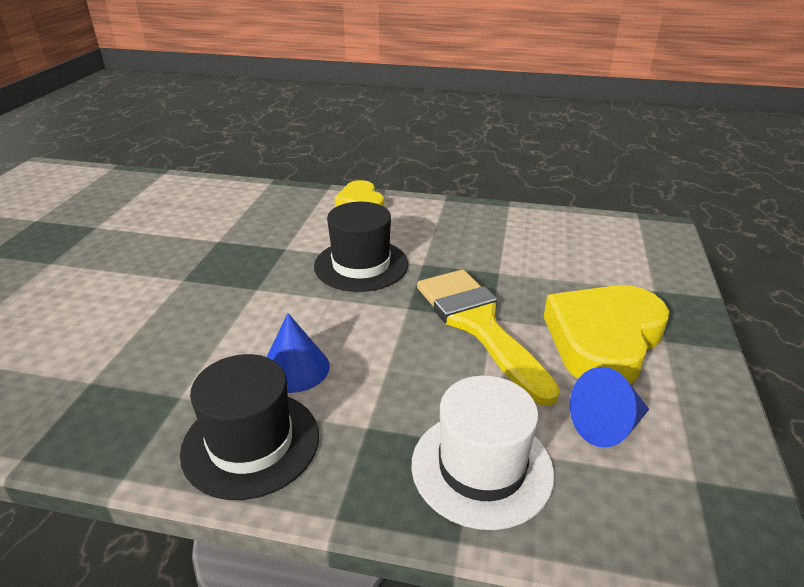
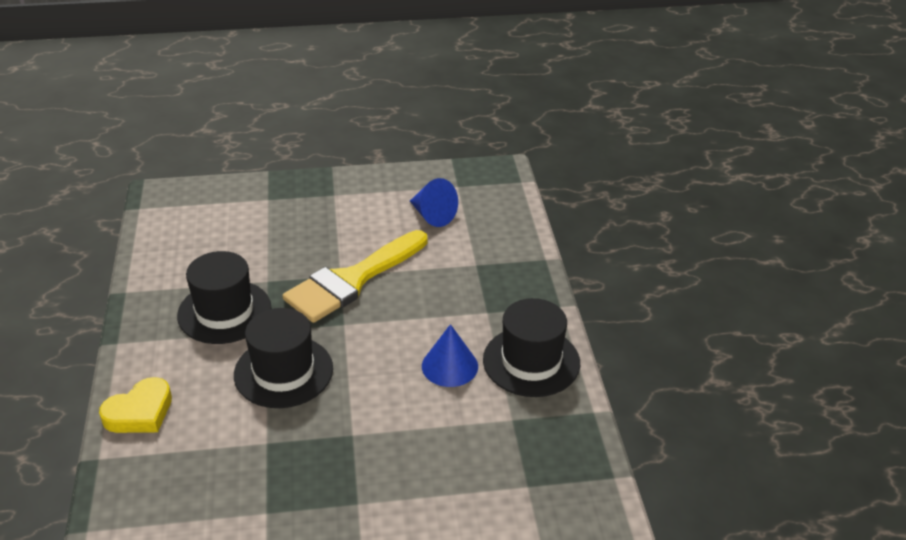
camera: 110 degrees left, 5 degrees up
(460, 245) = (224, 312): none -> black hat
(482, 468) = (492, 258): white hat -> none
(603, 340) = (346, 220): yellow heart -> none

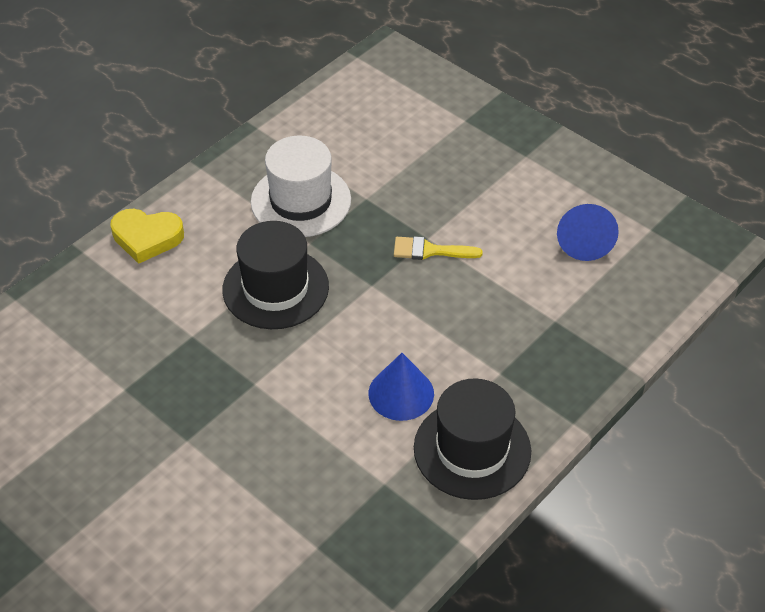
camera: 50 degrees right, 10 degrees up
(224, 312) = (301, 201): black hat -> white hat
(352, 280) = (430, 251): yellow brush -> yellow brush, size x0.45

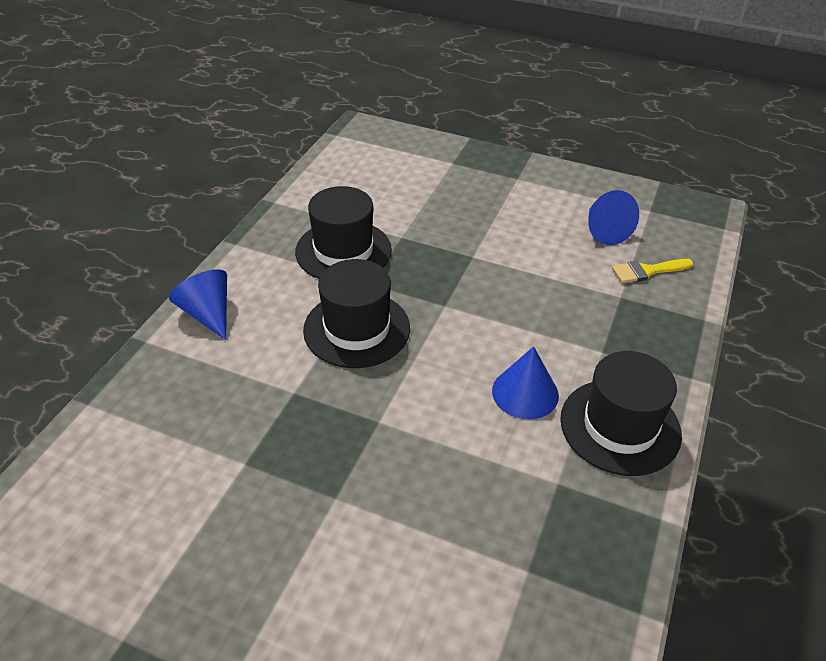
camera: 20 degrees left, 5 degrees down
(147, 238) = (208, 314): yellow heart -> blue cone
(301, 201) = (343, 251): white hat -> black hat
(430, 251) = (481, 265): yellow brush -> yellow brush (647, 271)

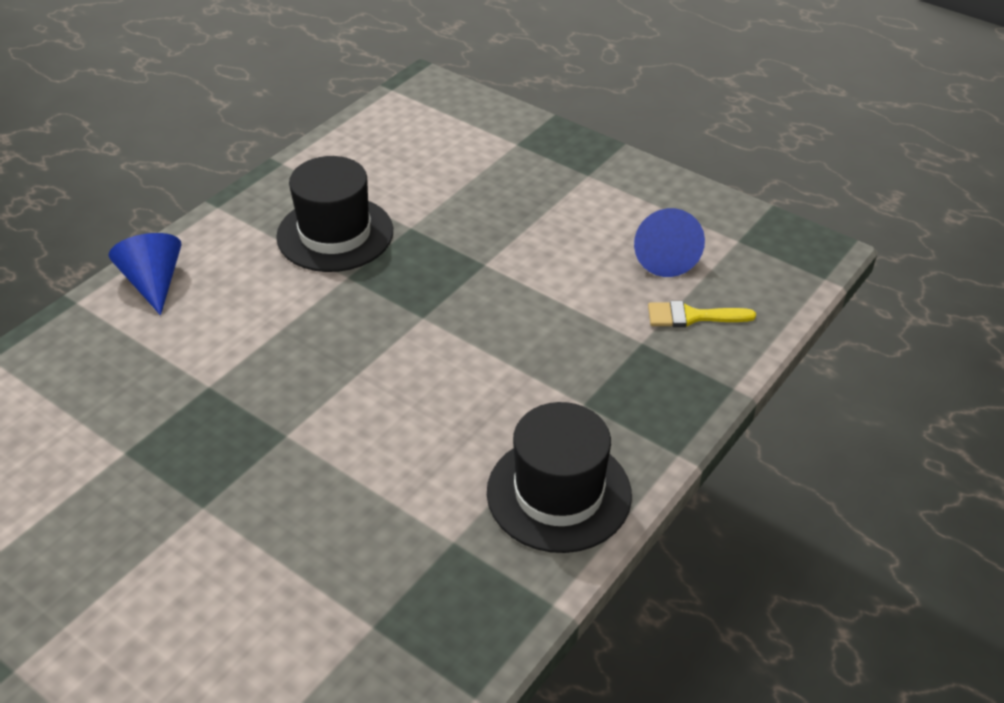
camera: 15 degrees right, 0 degrees up
(356, 329) = (309, 327): black hat -> none
(525, 393) = (466, 434): blue cone -> none

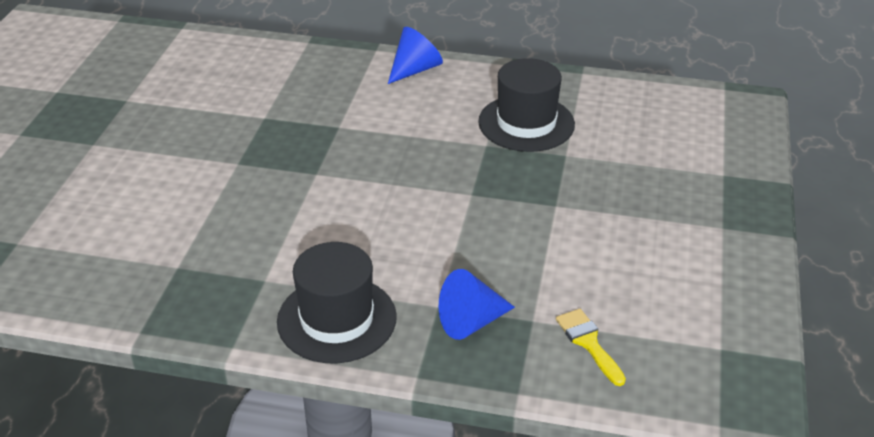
camera: 65 degrees right, 5 degrees down
(664, 257) = (652, 305): blue cone -> blue cone (471, 321)

